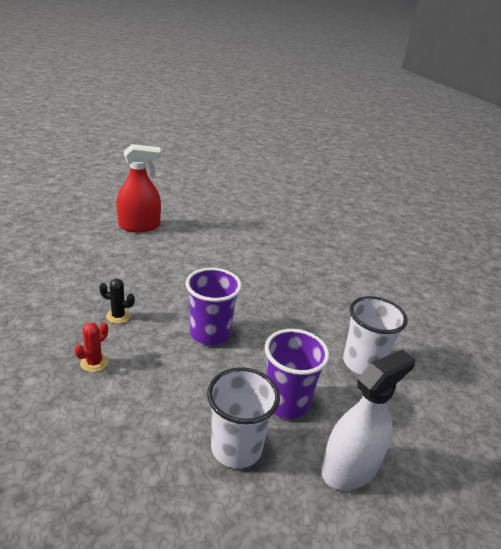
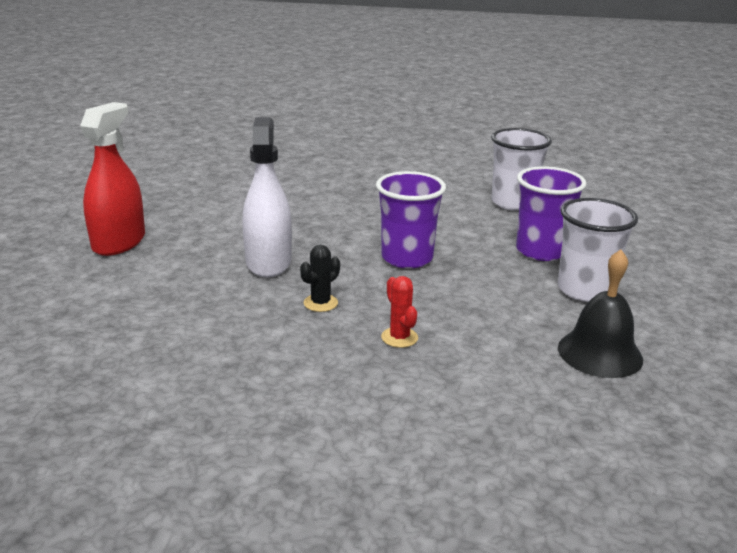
camera: 55 degrees left, 5 degrees down
(132, 482) = (600, 353): none -> black bell
(350, 468) = (633, 249): white spray bottle -> white spray bottle (268, 262)

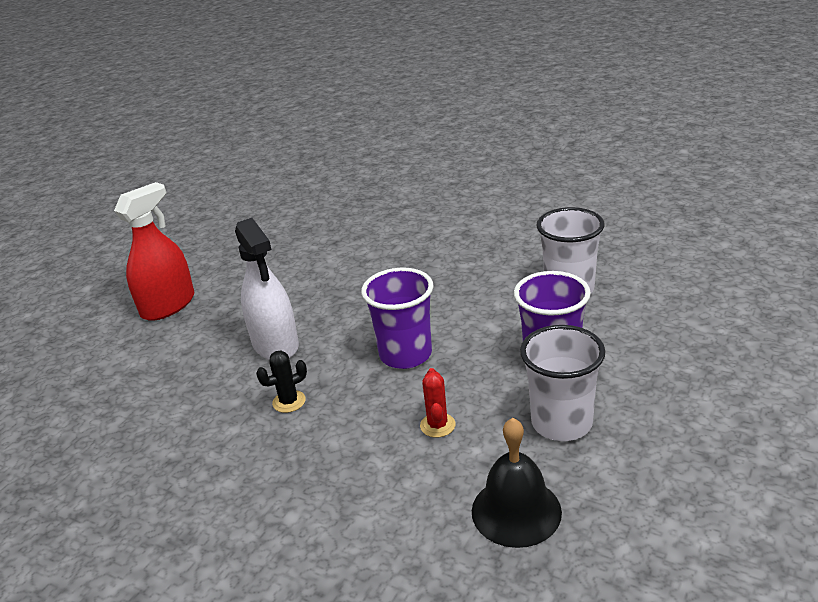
camera: 25 degrees right, 5 degrees up
(268, 262) = (275, 344): white spray bottle -> white spray bottle turned 135 degrees clockwise
(399, 337) = (332, 456): red cactus -> red cactus (437, 425)

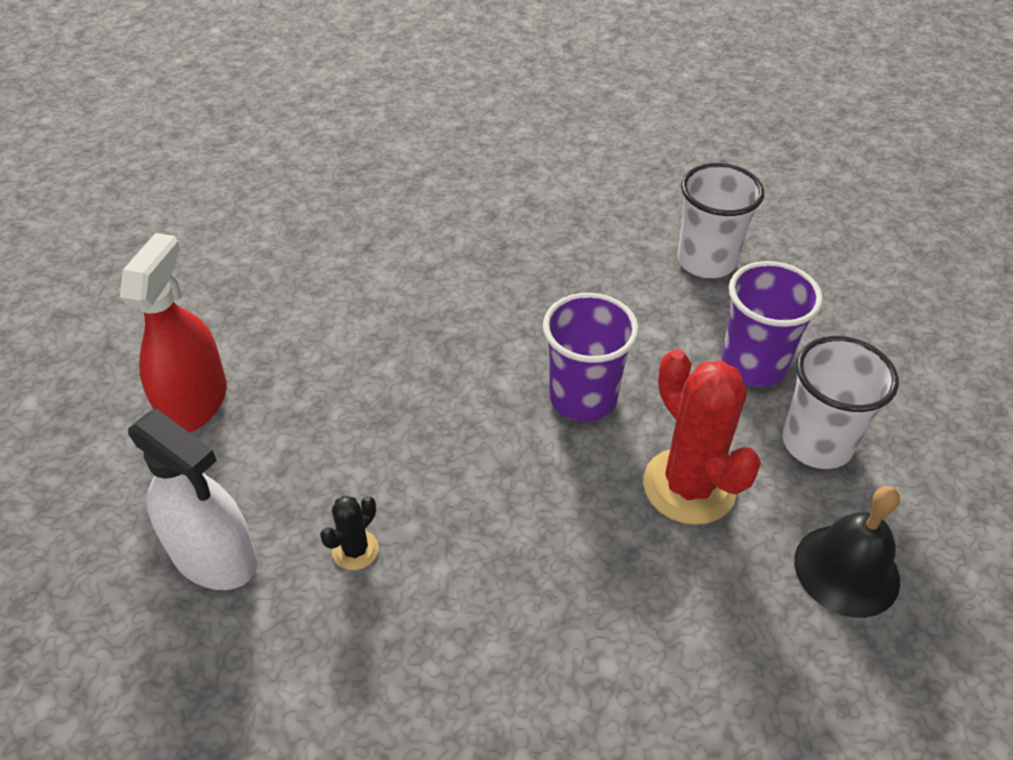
camera: 30 degrees left, 15 degrees up
(275, 344) = (403, 426): white spray bottle -> white spray bottle (214, 556)
(289, 402) = (486, 507): black cactus -> black cactus (355, 550)
(437, 425) = (689, 486): red cactus -> red cactus, size x2.12

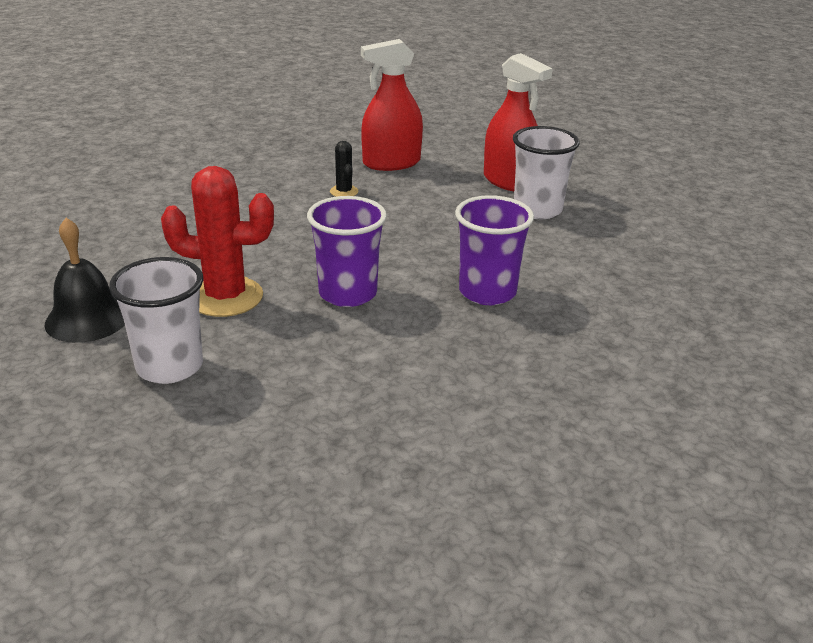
camera: 125 degrees right, 15 degrees down
(214, 556) = (391, 163): white spray bottle -> red spray bottle
(706, 261) = (417, 433): white cup -> white cup (537, 210)
(753, 365) = (272, 383): purple cup -> purple cup (487, 292)

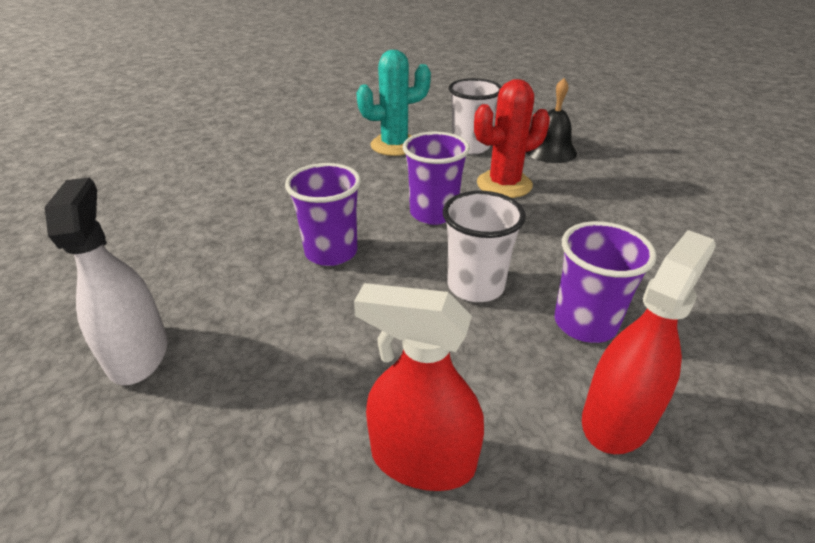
camera: 150 degrees right, 5 degrees up
(269, 415) = (394, 145): none -> turquoise cactus
(344, 192) = (585, 323): black cactus -> purple cup
(537, 210) = (344, 400): white cup -> white cup (475, 286)
(679, 271) = (138, 354): none -> white spray bottle

